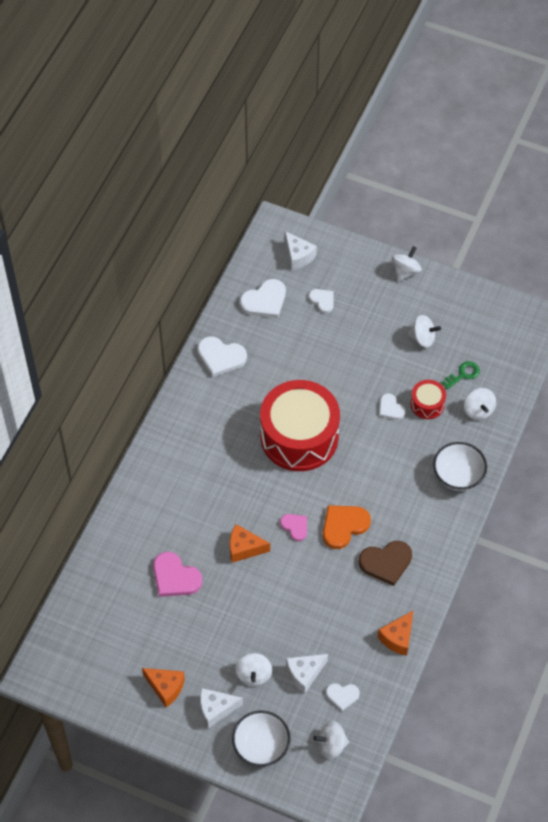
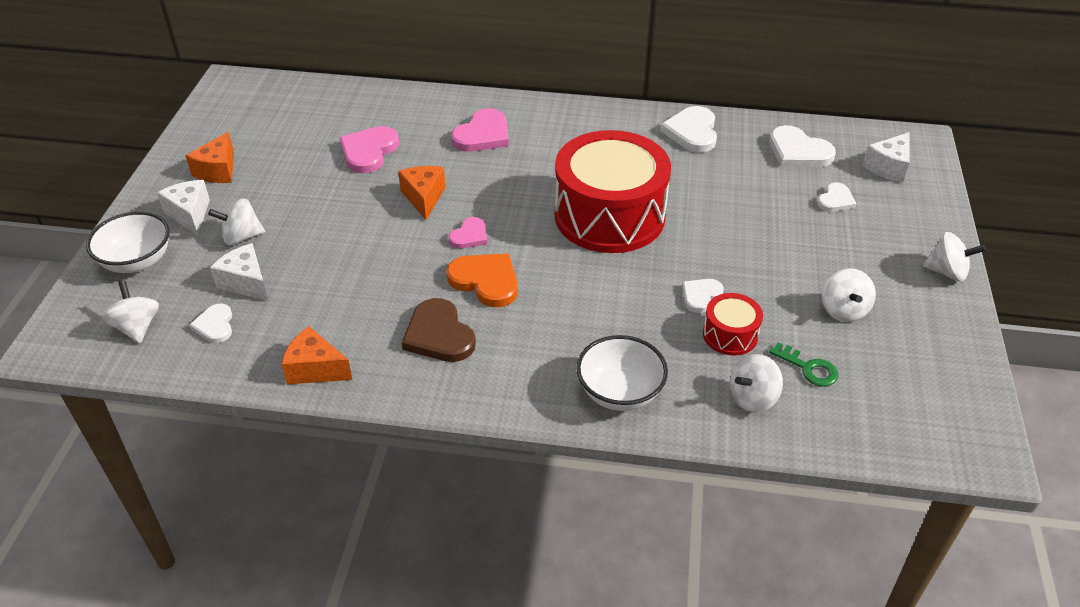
camera: 75 degrees right, 15 degrees down
(179, 494) = (483, 135): none -> pink heart

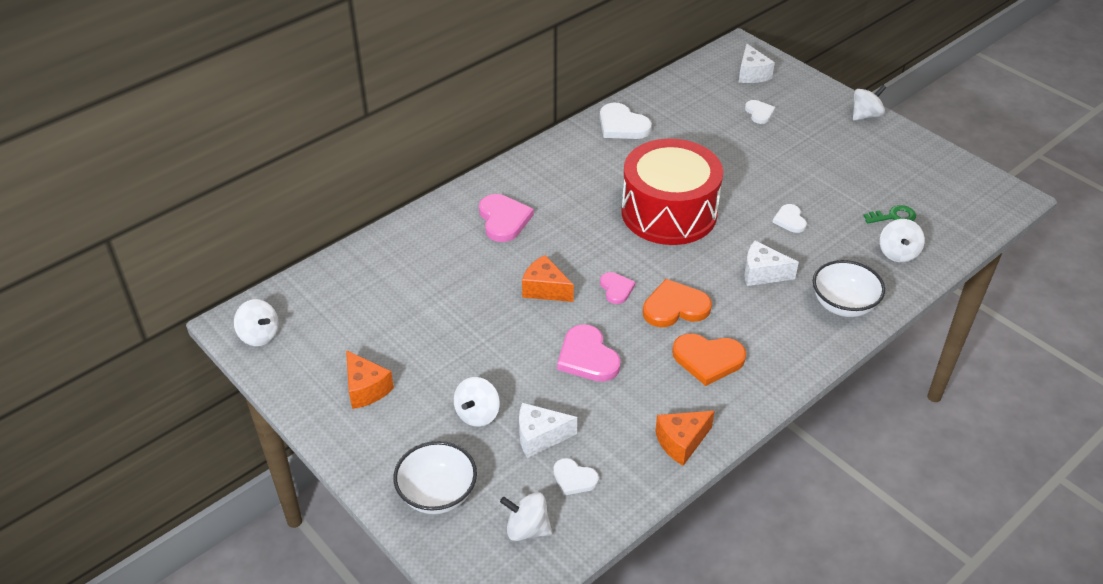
camera: 50 degrees left, 0 degrees up
(190, 214) = (409, 433): white cheese -> white cheese (762, 273)
(369, 151) = (449, 289): pink heart -> pink heart (587, 357)
(439, 335) = (708, 359): brown heart -> orange heart
(730, 335) = (836, 229): red drum -> none
(798, 151) = (696, 97): white heart -> none
(843, 310) = (859, 173): white spinning top -> white spinning top (259, 335)

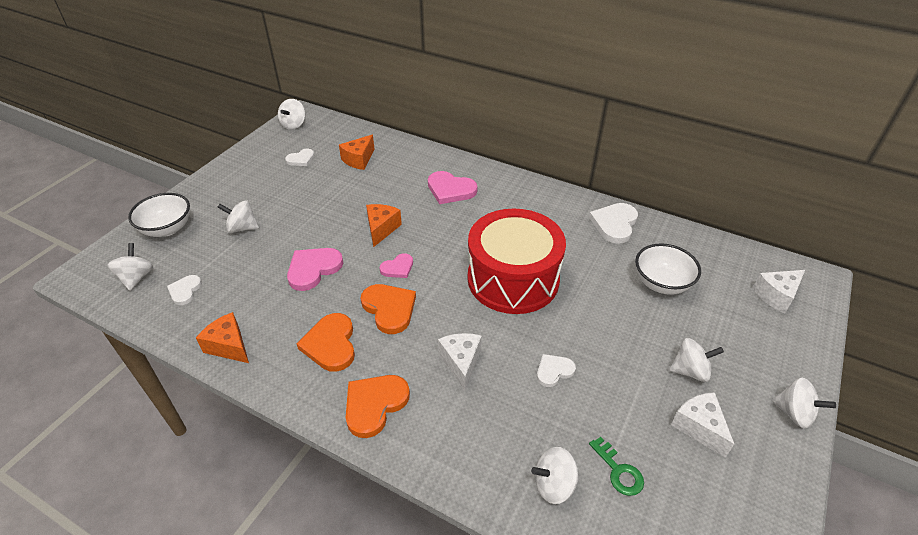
camera: 70 degrees right, 0 degrees up
(366, 389) = (257, 175): orange cheese -> orange cheese (359, 160)
(503, 220) = (450, 190): pink heart -> pink heart turned 60 degrees clockwise
(540, 437) = (224, 263): white cheese -> white cheese (699, 427)
(759, 113) = (714, 314): white heart -> white heart (301, 159)
(793, 340) = (374, 405): none -> orange heart
(813, 148) = (690, 371): none -> white spinning top
(843, 305) = (442, 441): white bowl -> white bowl (661, 283)

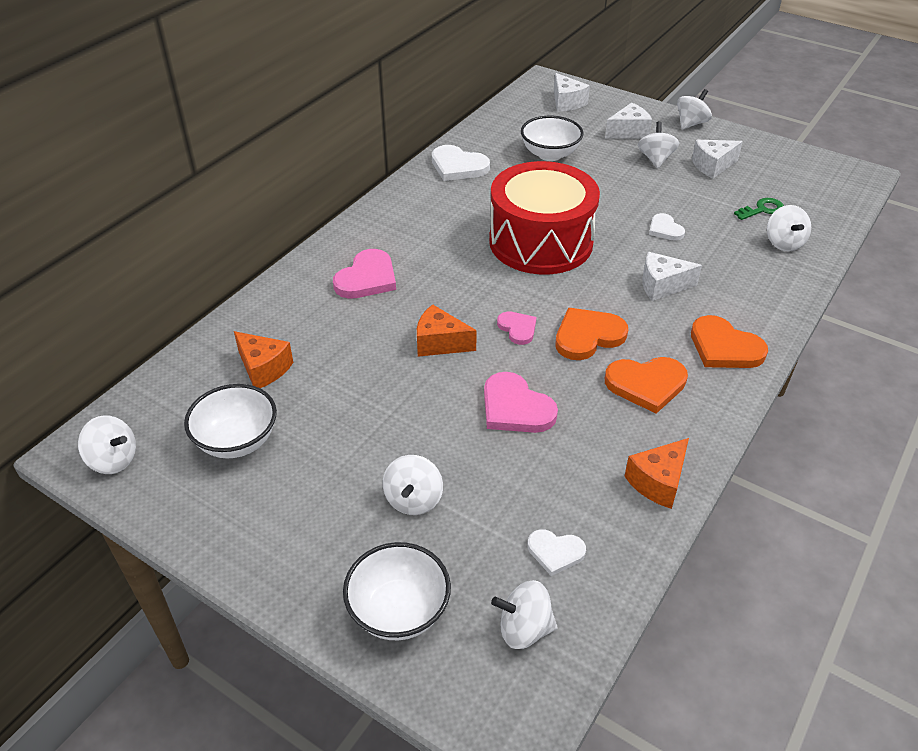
camera: 85 degrees left, 0 degrees up
(301, 159) = (237, 441): white heart -> white bowl
(739, 348) = (628, 132): none -> white cheese

